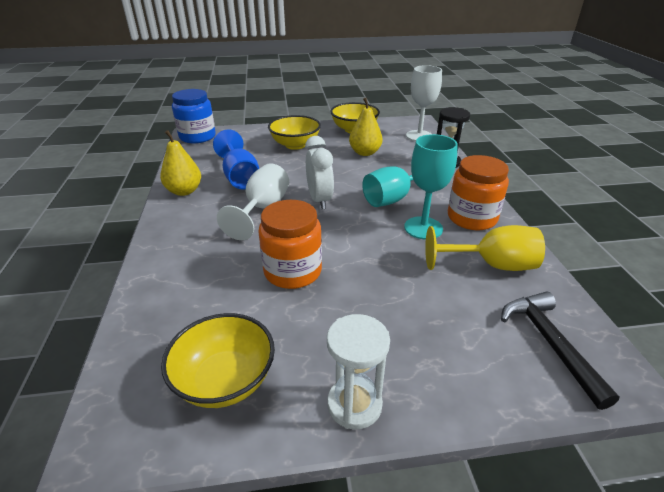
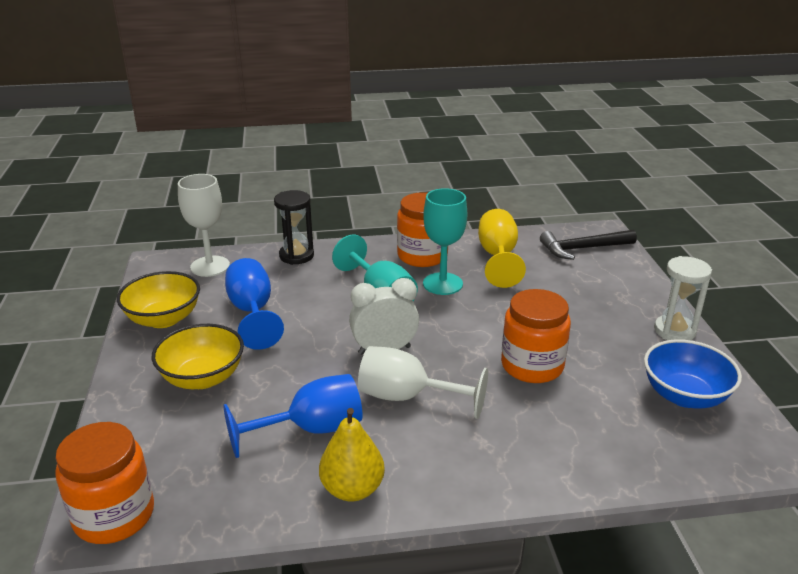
camera: 90 degrees left, 5 degrees down
(197, 137) = (114, 515): blue jar -> orange jar
(225, 380) = (684, 396): yellow bowl -> blue bowl
(365, 153) = (252, 312): yellow pear -> blue goblet

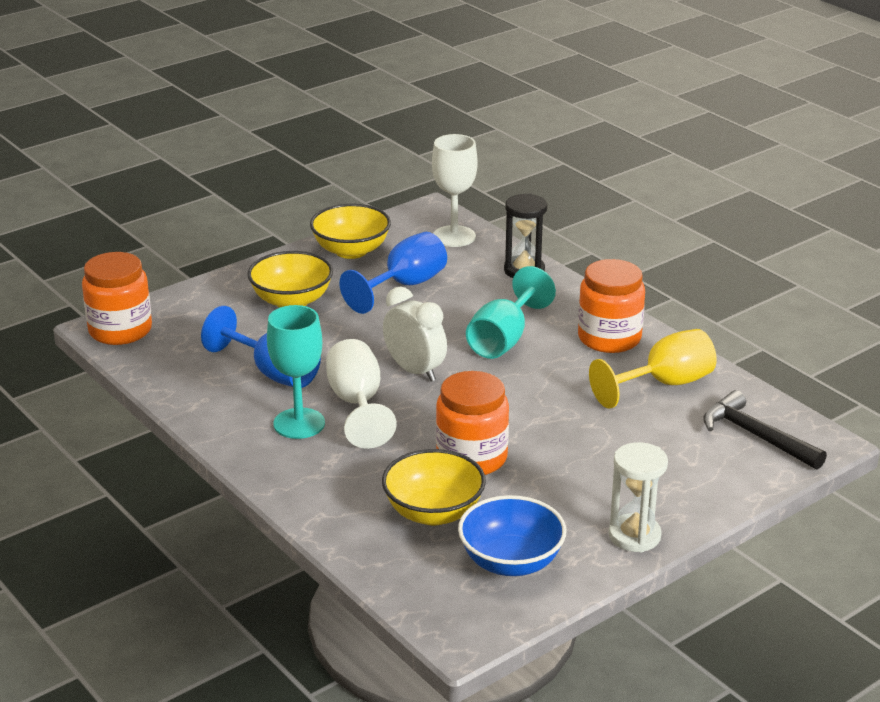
camera: 60 degrees right, 0 degrees up
(352, 489) = (222, 415): yellow pear -> none
(442, 284) = (566, 367): turquoise goblet -> turquoise goblet (299, 423)
(597, 411) = (433, 512): none -> yellow bowl

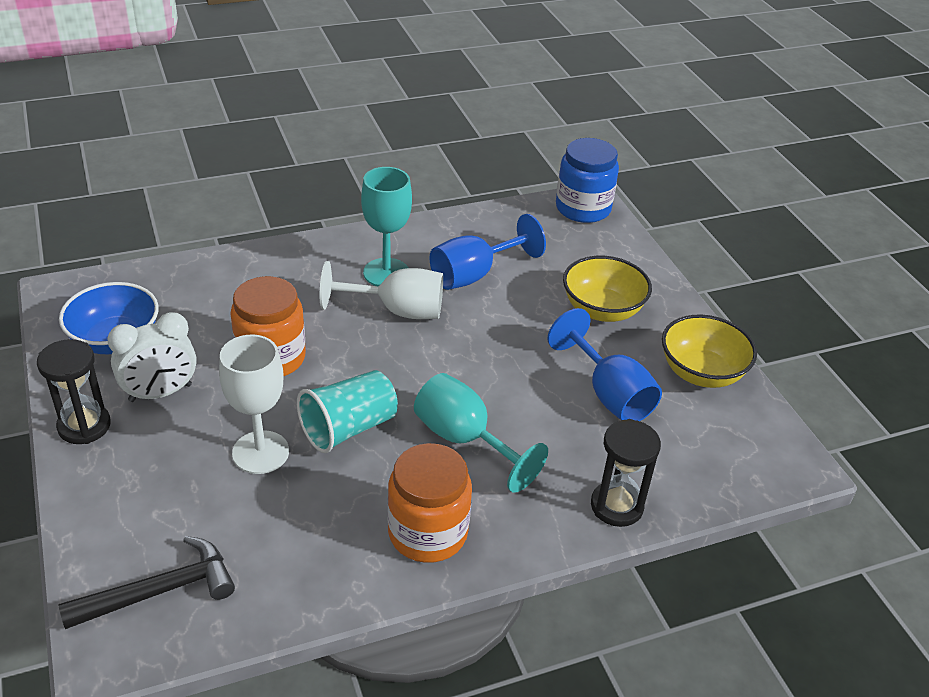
camera: 105 degrees right, 10 degrees up
(120, 330) = (583, 208): orange jar -> blue jar
(415, 371) = (435, 359): white clock -> white clock (160, 393)
(433, 512) = (212, 316): yellow bowl -> none
(454, 236) = (721, 466): white goblet -> white goblet (260, 452)
(530, 395) = (348, 428): none -> turquoise cup
(634, 536) = (84, 426): white hourglass -> black hourglass
(664, 384) = (307, 547): yellow goblet -> none

